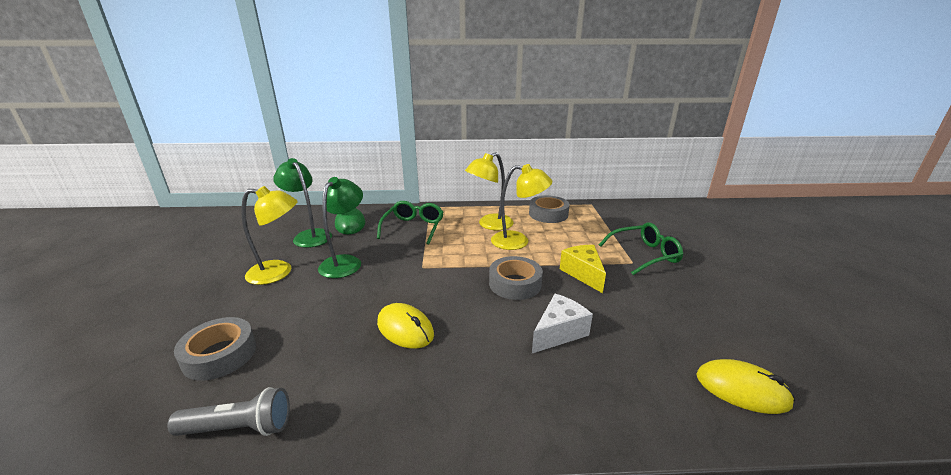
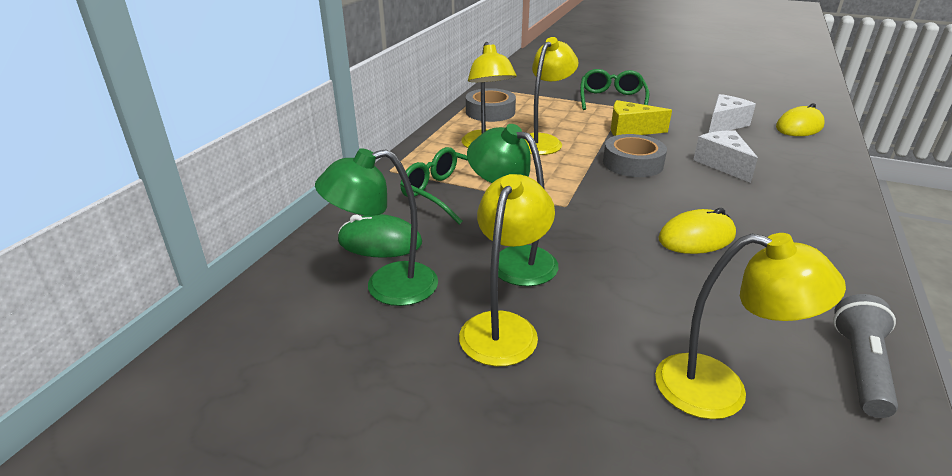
camera: 65 degrees left, 5 degrees up
(220, 354) = (720, 390): grey tape -> yellow lamp
(667, 326) = (724, 124): none -> white cheese

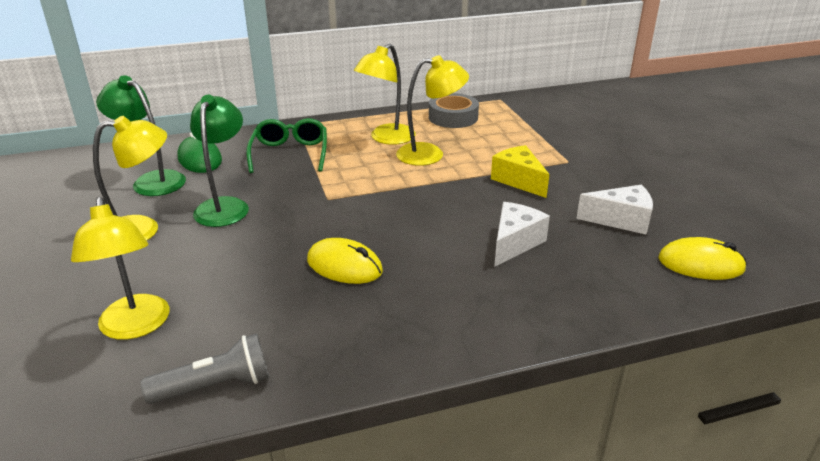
camera: 50 degrees right, 0 degrees up
(611, 99) = (578, 151): green glasses -> none
(632, 163) = (447, 201): grey tape -> none

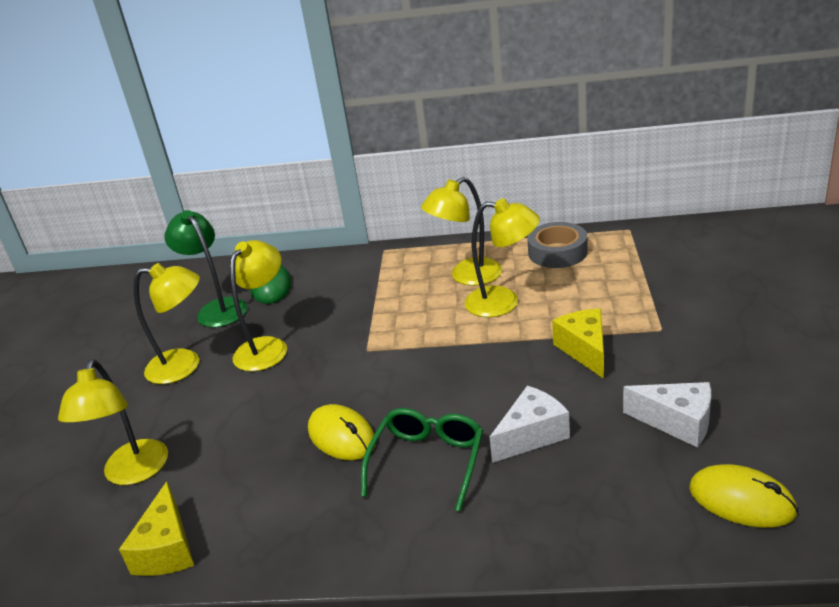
camera: 25 degrees right, 0 degrees up
(215, 385) = (167, 549): grey flashlight -> yellow cheese
(224, 206) = (267, 347): green lamp -> yellow lamp
(290, 153) = (358, 287): green glasses -> green glasses (428, 461)

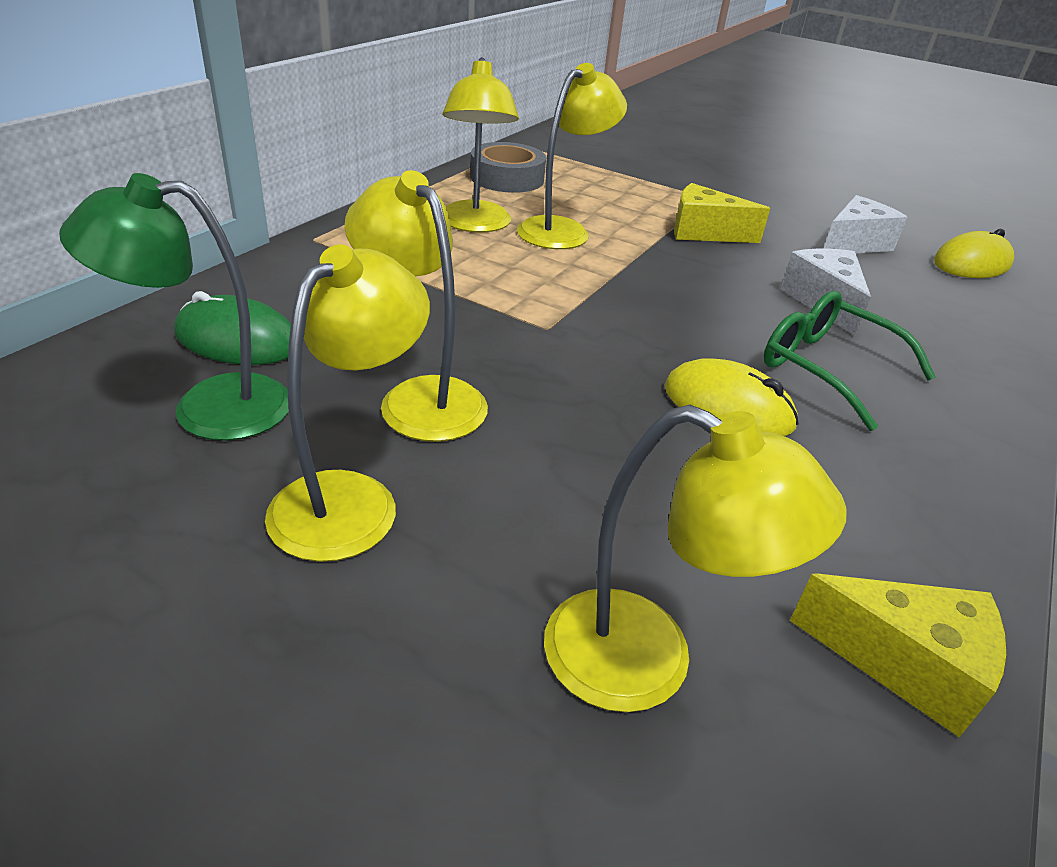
camera: 70 degrees left, 5 degrees up
(342, 436) = (728, 406): yellow mouse -> yellow mouse turned 45 degrees clockwise

